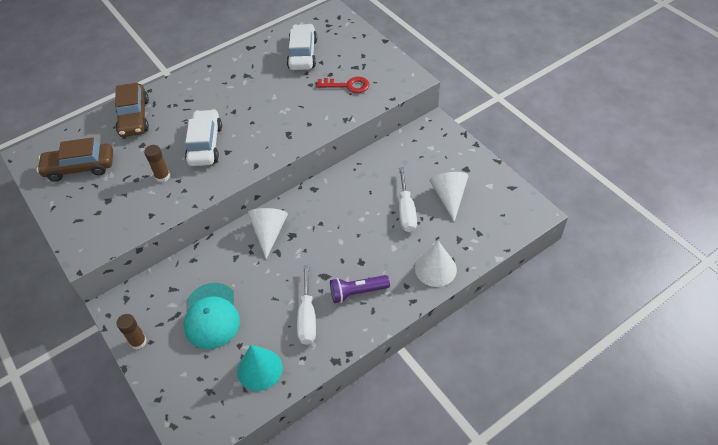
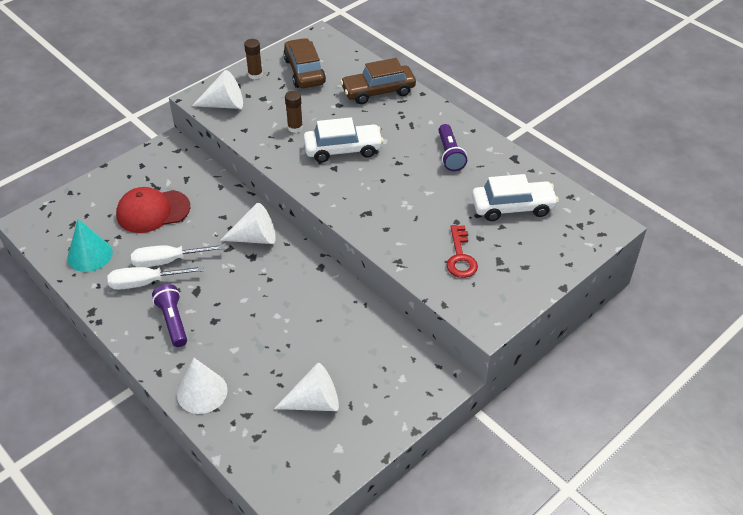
camera: 80 degrees right, 5 degrees down
(104, 231) = (224, 104): none -> white cone
(138, 342) = (129, 168): brown glue stick -> brown glue stick (255, 75)
(212, 316) = (153, 211): turquoise cap -> red cap
(234, 81) = (450, 155): none -> purple flashlight
(406, 211) = (290, 358): white screwdriver -> white screwdriver (167, 261)

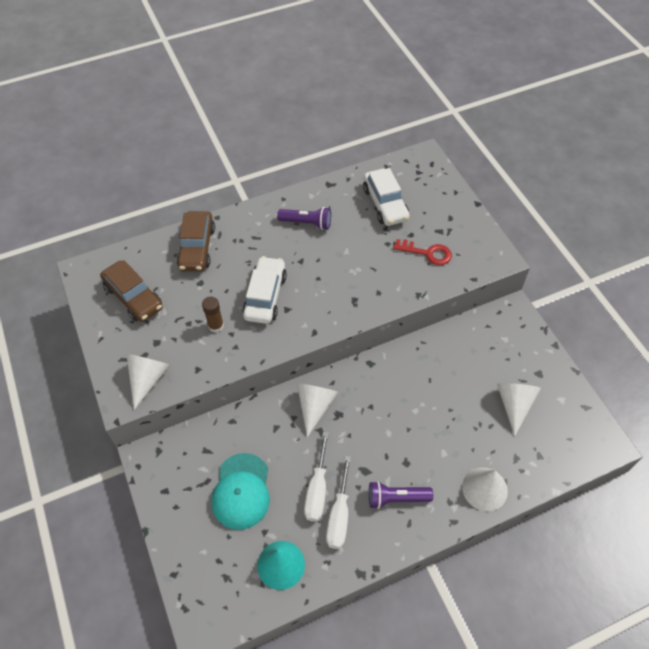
camera: 70 degrees left, 10 degrees up
(153, 211) = (241, 491): red cap -> turquoise cap
(255, 75) = (114, 340): brown glue stick -> none
(304, 71) = (134, 297): brown car -> brown car turned 135 degrees counterclockwise
(512, 207) = (385, 204): white car -> white car turned 150 degrees clockwise

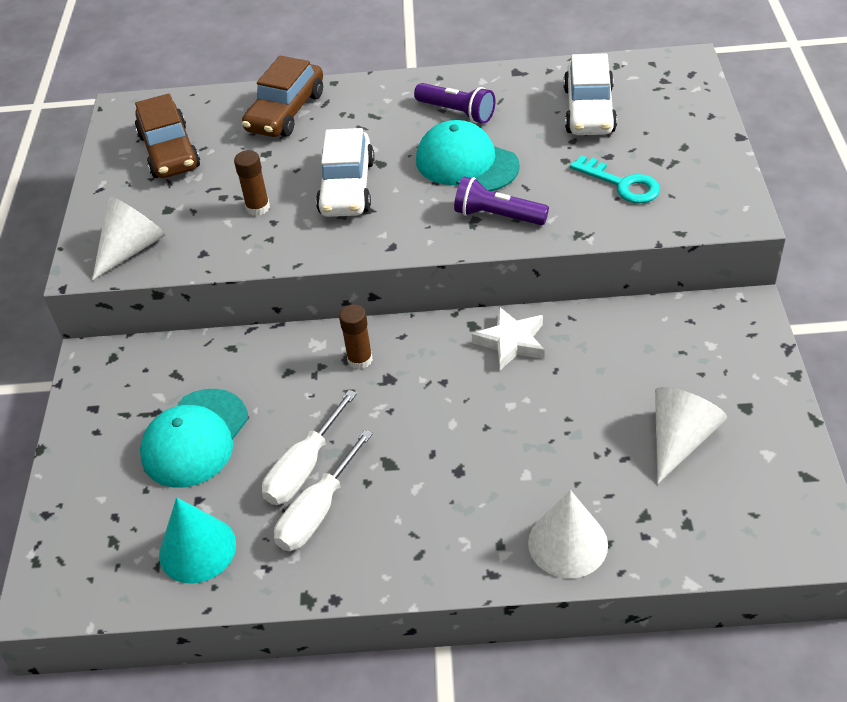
camera: 25 degrees right, 10 degrees down
(265, 296) = (347, 187): white car -> white car turned 150 degrees clockwise
(315, 406) = (360, 359): white cone -> brown glue stick
(330, 260) = (466, 163): none -> turquoise cap
(396, 498) = (417, 514): purple flashlight -> purple flashlight (497, 216)
(397, 368) = (511, 342): none -> white star
(427, 253) = (622, 184): red key -> turquoise key

